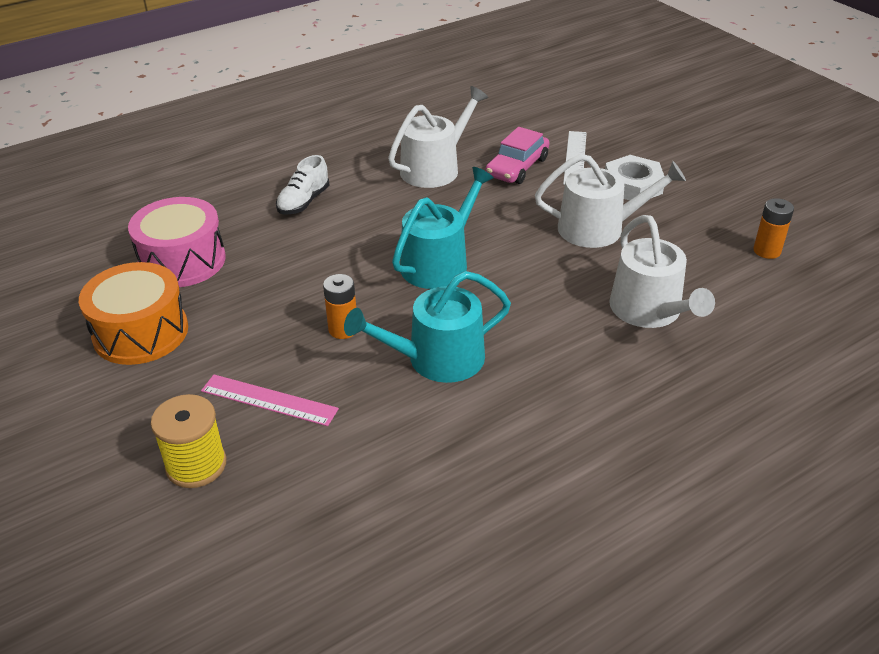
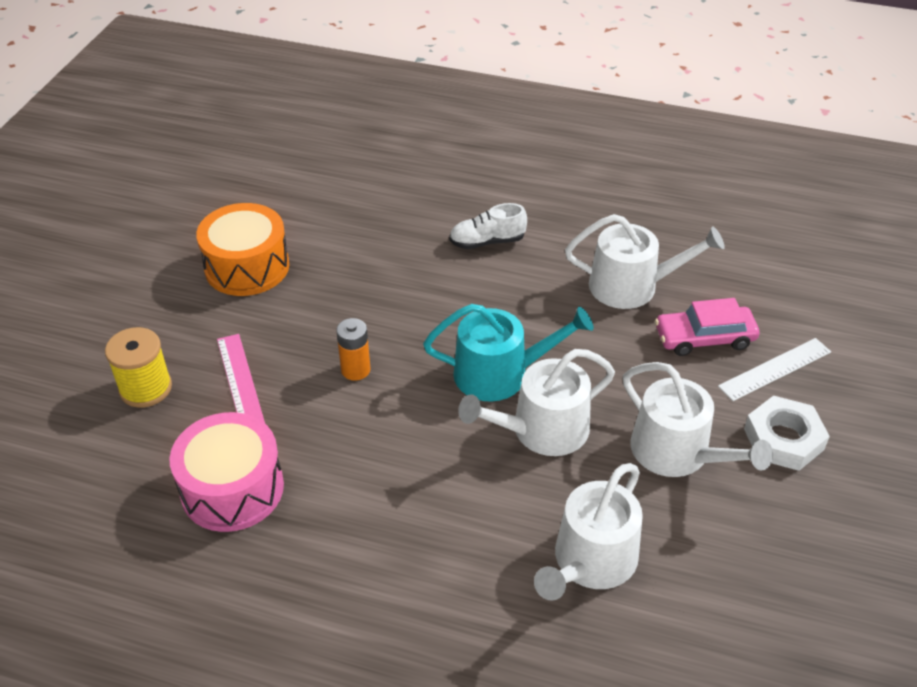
camera: 50 degrees right, 5 degrees up
(182, 261) = (343, 230): pink drum -> pink drum (232, 488)
(436, 359) = (375, 448): turquoise watering can -> none
(514, 272) = (541, 430): none -> white watering can
(767, 251) = (801, 612): orange battery -> none

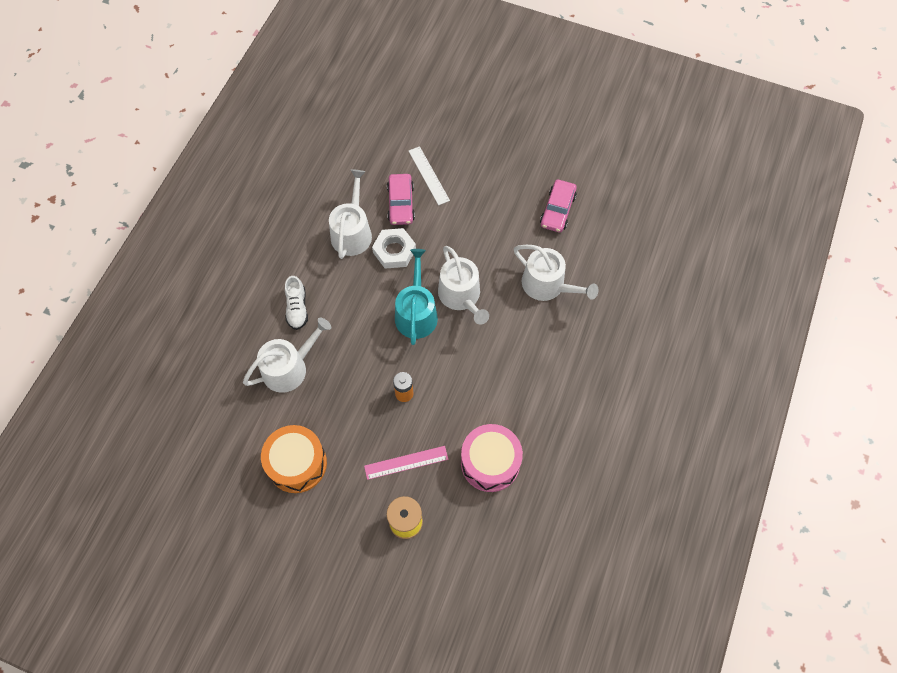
camera: 85 degrees left, 20 degrees up
(678, 453) = (483, 233): white watering can -> white watering can (289, 367)
(769, 573) = (557, 210): none -> pink car
(783, 439) = (477, 184): white nut -> white nut (394, 251)

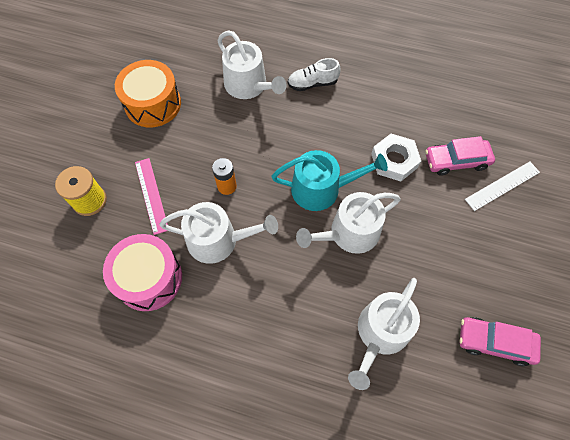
camera: 85 degrees right, 0 degrees up
(352, 232) = (409, 119): white watering can -> white watering can (219, 240)

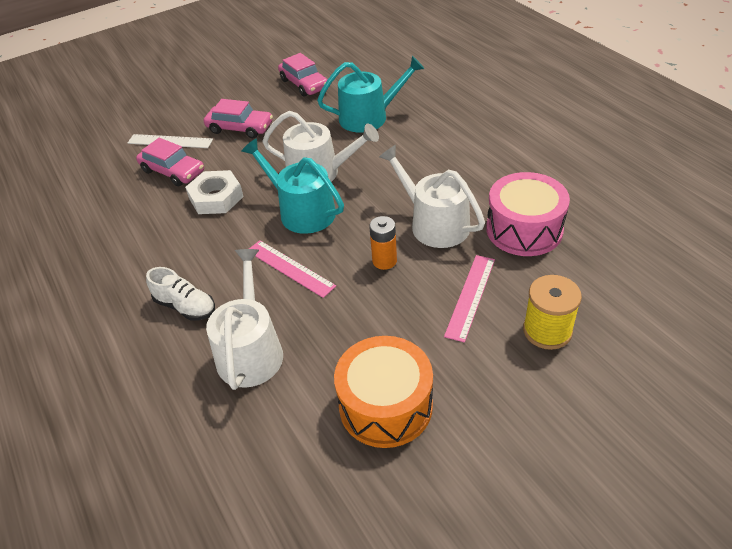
camera: 135 degrees left, 20 degrees down
(281, 143) = (290, 268): none -> pink ruler
(380, 334) = (369, 117): white watering can -> turquoise watering can
(471, 238) = (240, 128): none -> pink car

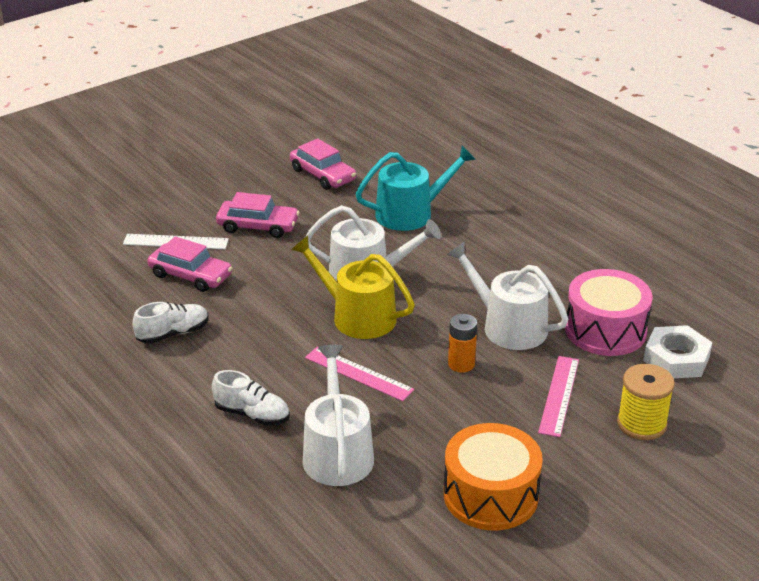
camera: 10 degrees left, 10 degrees down
(142, 225) = (173, 334): none -> white shoe
(216, 197) = (252, 303): white nut -> white nut (676, 359)
(302, 211) = (357, 316): turquoise watering can -> yellow watering can

